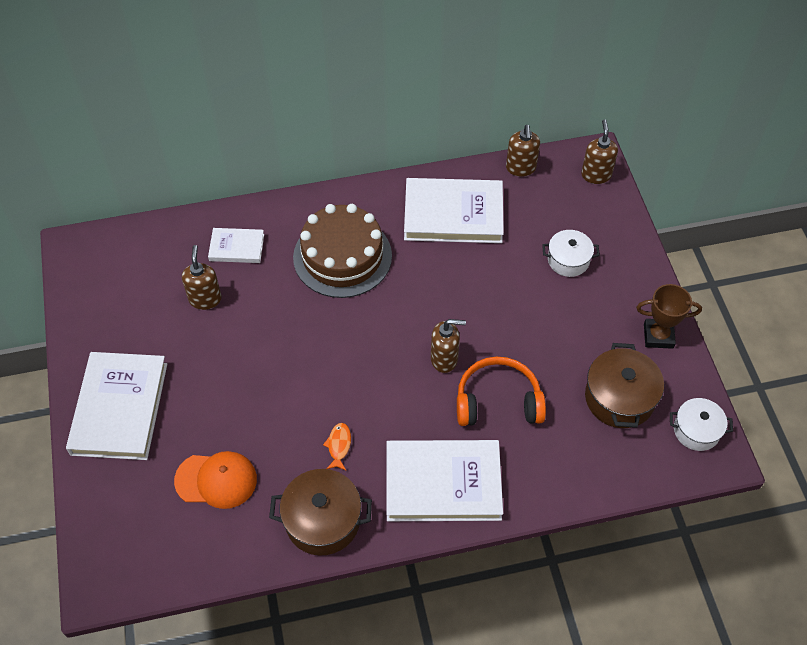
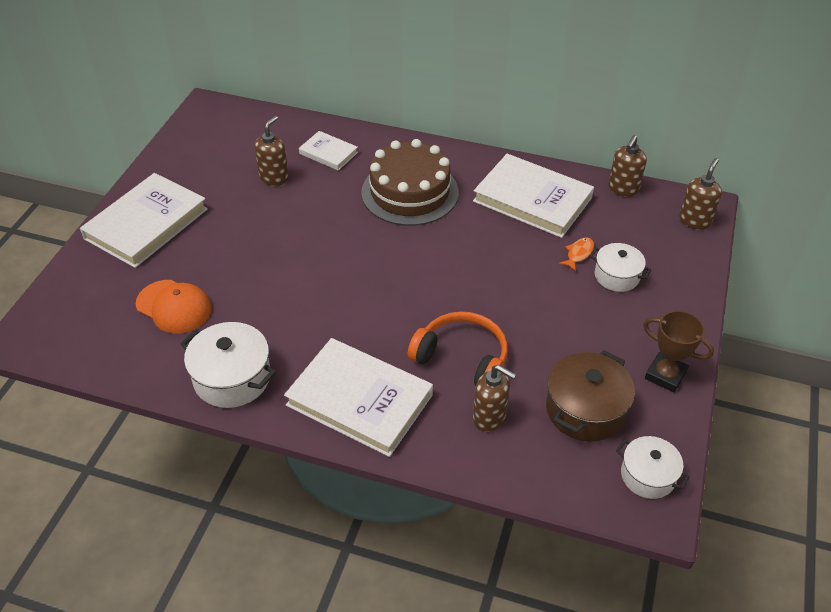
camera: 30 degrees right, 10 degrees down
(322, 520) = (232, 378): brown pot -> white pot
(339, 445) = (293, 328): orange fish -> orange fish (578, 254)
(444, 359) = (438, 304): brown soap dispenser -> brown soap dispenser (489, 417)

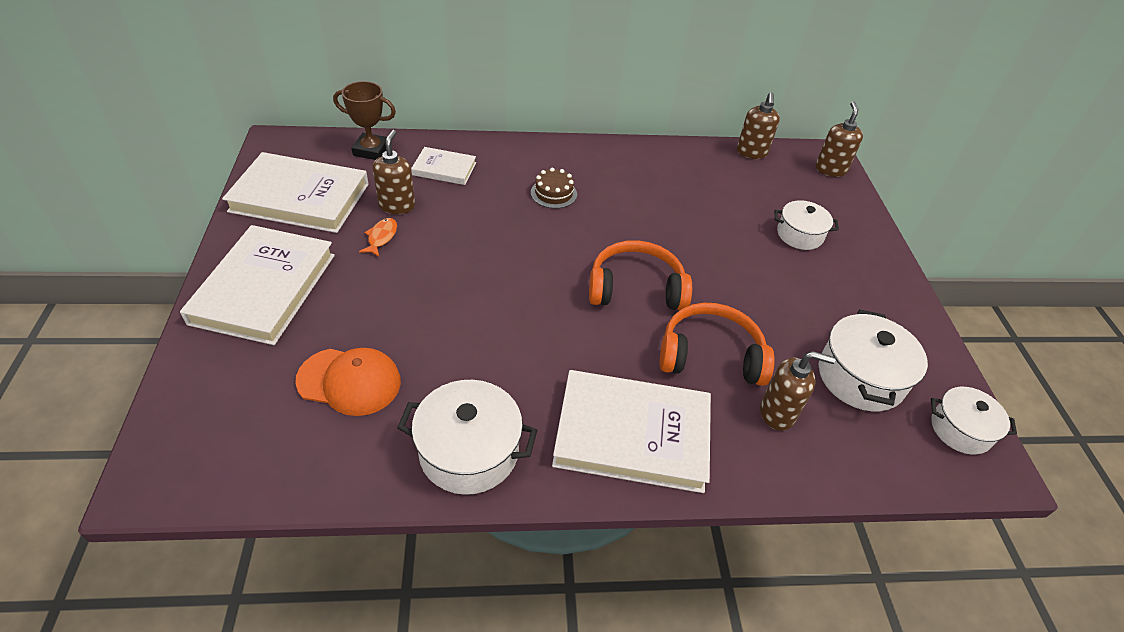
camera: 25 degrees left, 0 degrees up
(410, 192) = (553, 193): brown cake -> brown cake, size x0.44
(432, 289) = (636, 288): none -> orange headphones
(532, 199) = (677, 177): white book -> white book (300, 197)
(578, 254) = (752, 221): orange fish -> orange fish (381, 237)
(585, 410) = (860, 377): brown pot -> white pot
(665, 375) = (905, 321): brown trophy -> brown trophy (371, 150)

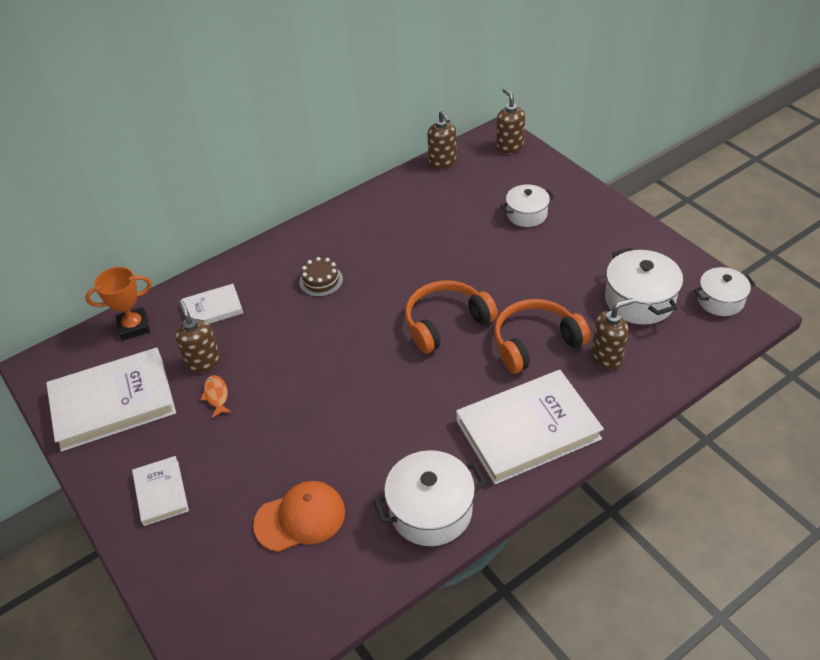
camera: 25 degrees left, 0 degrees up
(264, 288) = (161, 492): white book -> white book, size x0.52
(371, 150) = (134, 327): brown trophy -> orange trophy

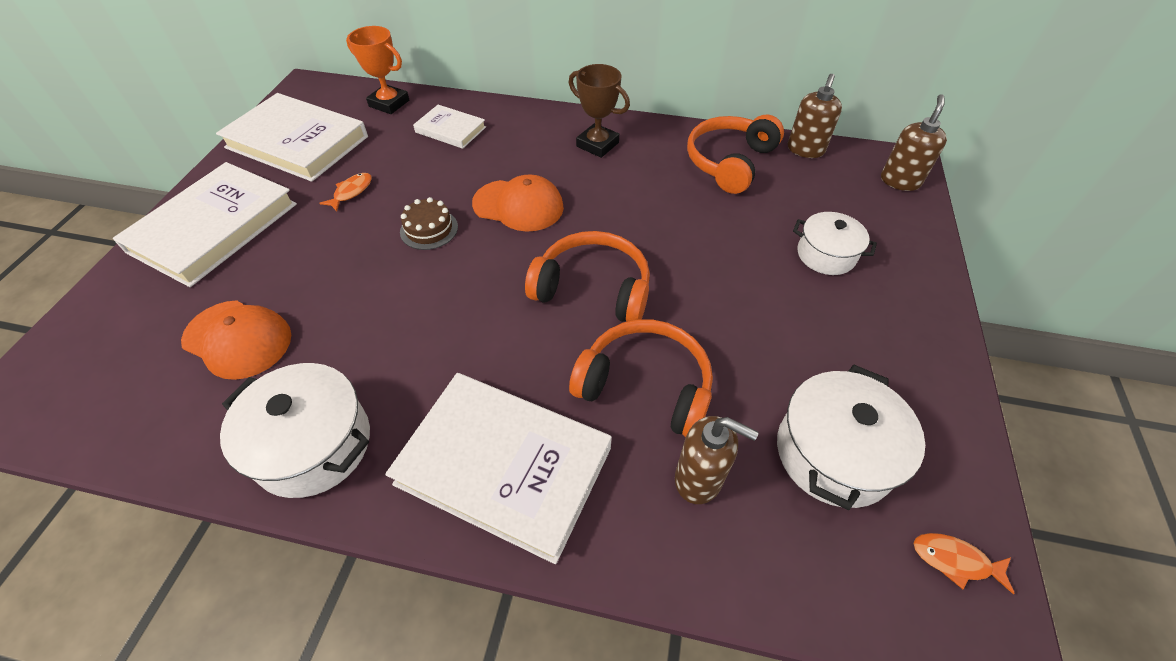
camera: 45 degrees right, 5 degrees up
(161, 492) = (214, 227): white book -> white book, size x1.94
(203, 362) = (384, 161): brown soap dispenser -> none
(321, 281) = (552, 169): brown cake -> brown cake (429, 229)
(325, 245) = (597, 144): none -> brown trophy
(337, 316) = (518, 205): none -> orange cap
(414, 199) = (729, 162): none -> orange headphones
(720, 300) = (955, 561): white pot -> orange fish

